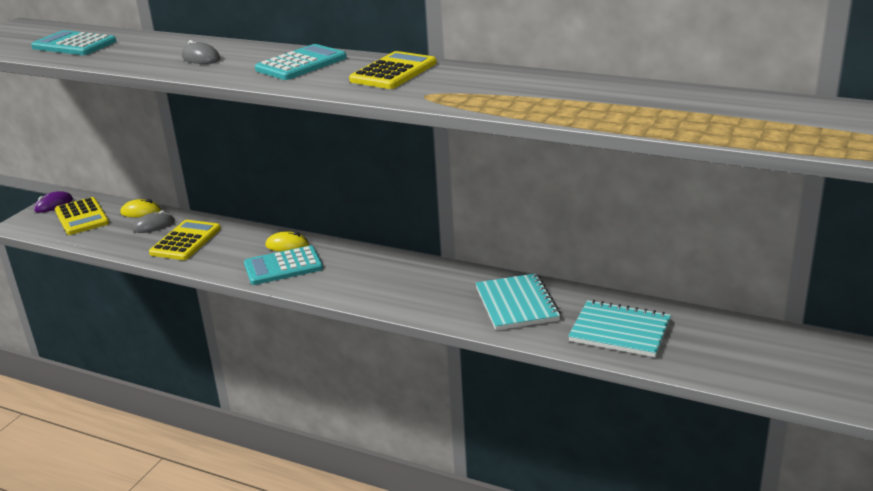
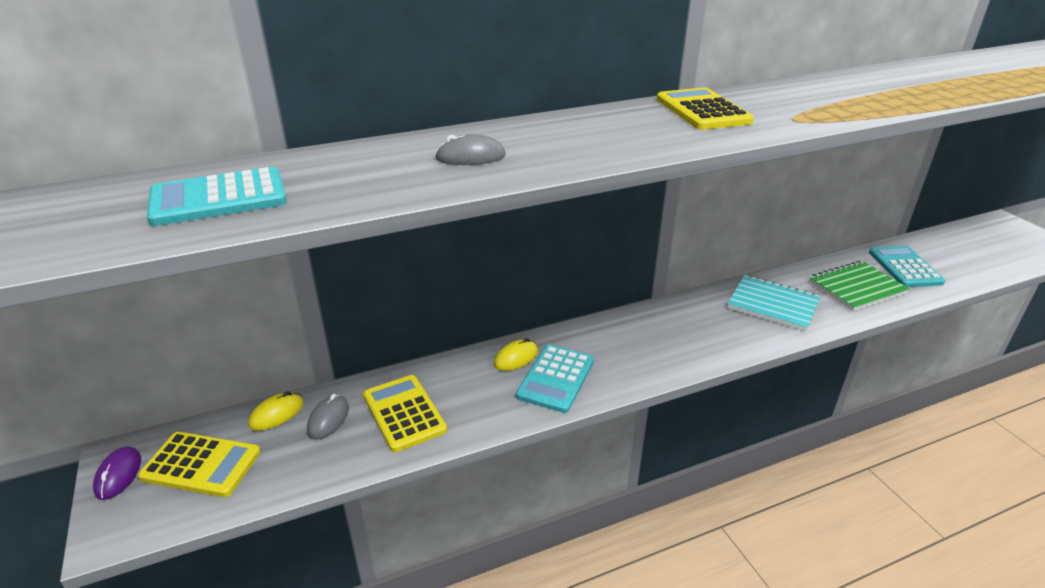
camera: 50 degrees left, 5 degrees up
(301, 64) = (599, 129): turquoise calculator -> turquoise calculator (904, 267)
(620, 331) = (856, 288): turquoise notebook -> green notebook

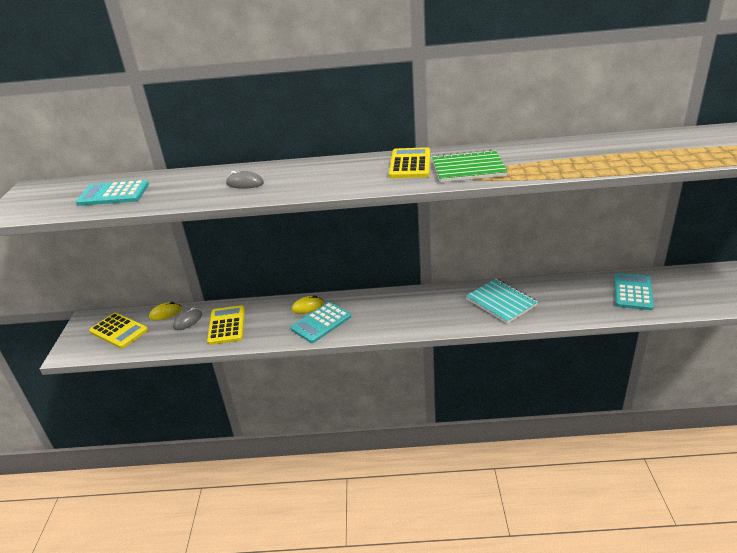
camera: 25 degrees right, 0 degrees up
(118, 475) = (82, 328): purple mouse -> none
(856, 288) = (577, 301): green notebook -> green notebook (468, 169)

